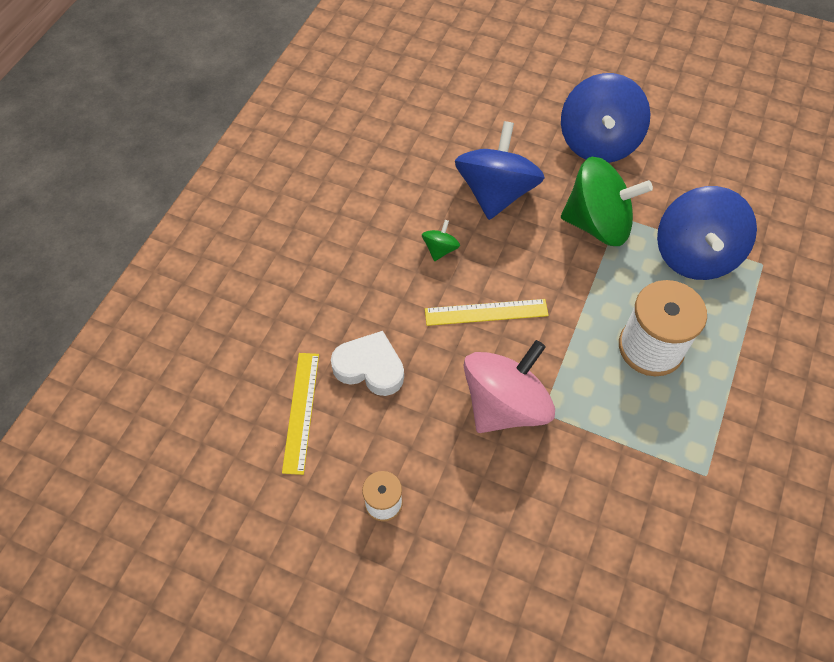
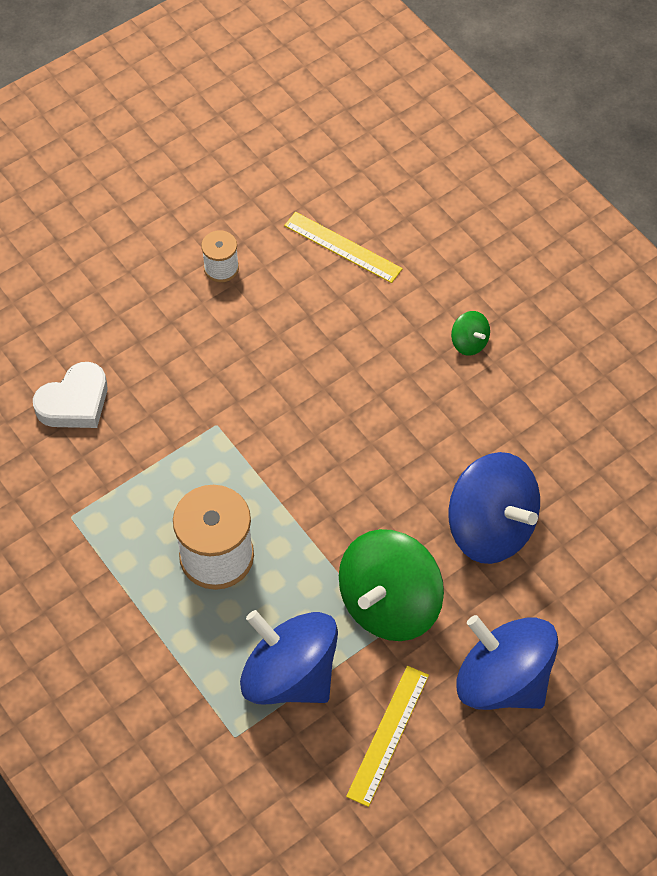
camera: 120 degrees right, 0 degrees up
(370, 367) = (352, 315): white heart -> white heart (75, 402)
(440, 249) = (448, 436): green spinning top -> green spinning top (469, 342)
(486, 312) = (348, 436): yellow ruler -> yellow ruler (388, 734)
(505, 405) = (244, 399): pink spinning top -> none

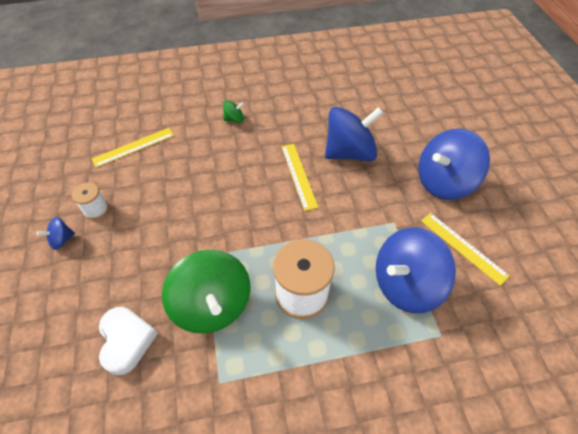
camera: 65 degrees left, 5 degrees down
(162, 261) = (62, 240): none -> blue spinning top
(389, 603) = (376, 214): green spinning top -> green spinning top (212, 305)
(405, 476) = (299, 175): none -> yellow ruler

